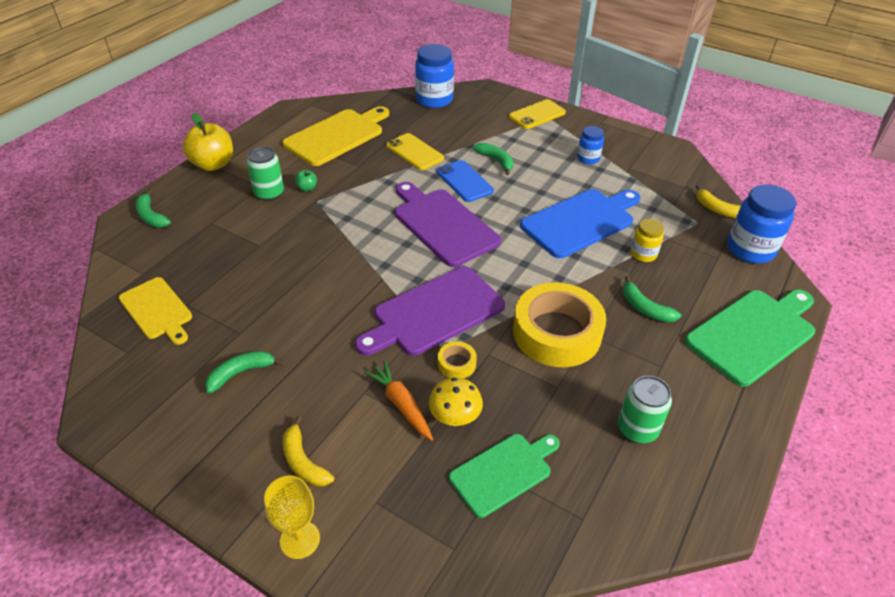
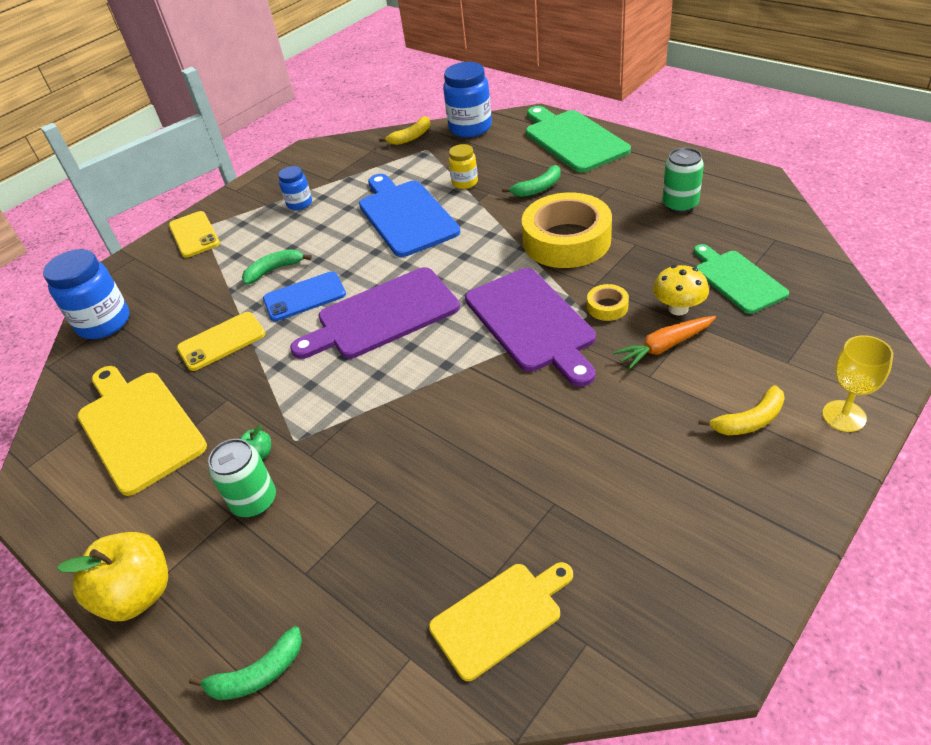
camera: 75 degrees left, 0 degrees up
(240, 373) = (625, 493): green banana -> none

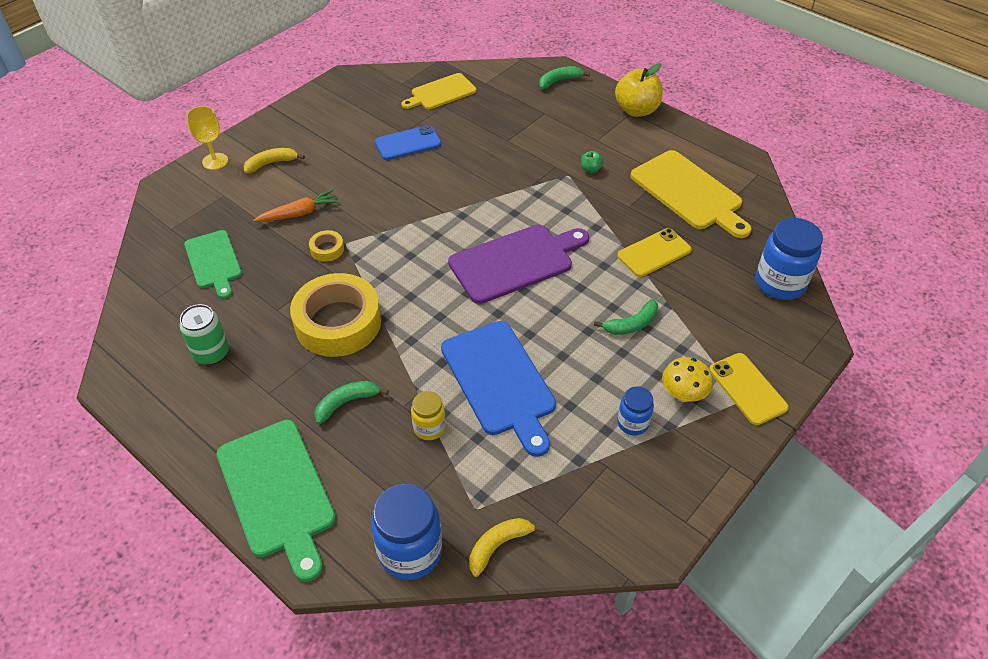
camera: 175 degrees right, 5 degrees up
(254, 501) = (585, 145): green can -> none
(304, 297) = (591, 289): blue phone -> blue phone (408, 143)
(532, 323) = (390, 242): purple cutting board -> none
(678, 309) = (273, 241): yellow mushroom -> yellow mushroom (683, 394)

